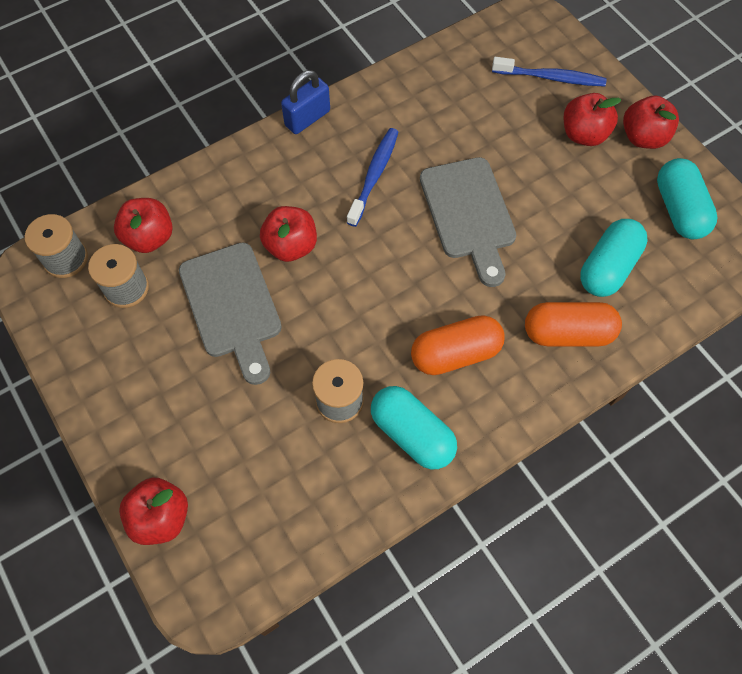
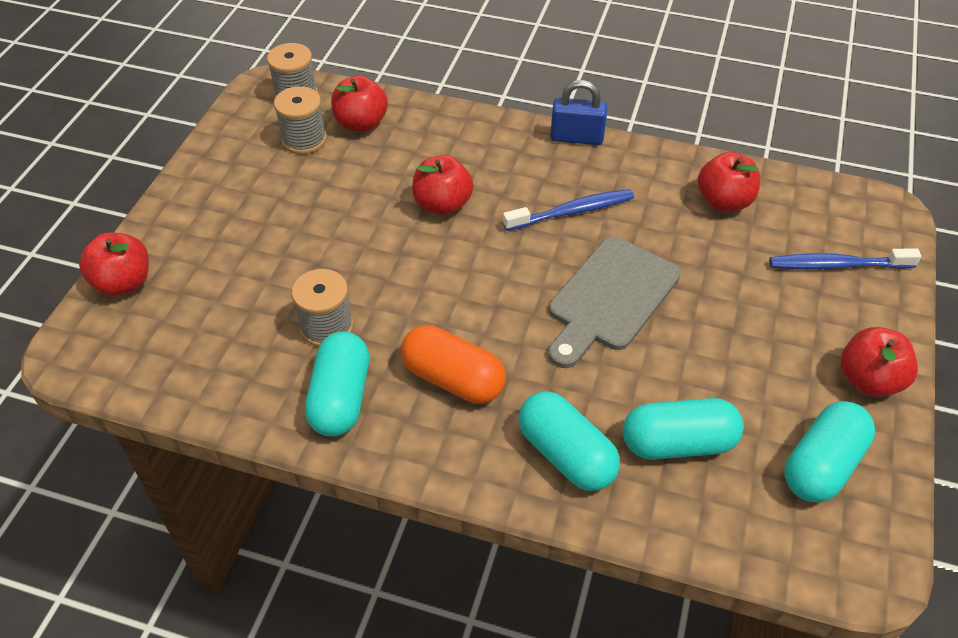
camera: 50 degrees right, 15 degrees down
(232, 306) = (349, 206): grey cutting board -> none
(551, 77) = (837, 265): blue toothbrush -> blue toothbrush turned 120 degrees clockwise
(567, 333) = (566, 455): orange capsule -> turquoise capsule
(583, 134) = (807, 330): red apple -> red apple (724, 201)

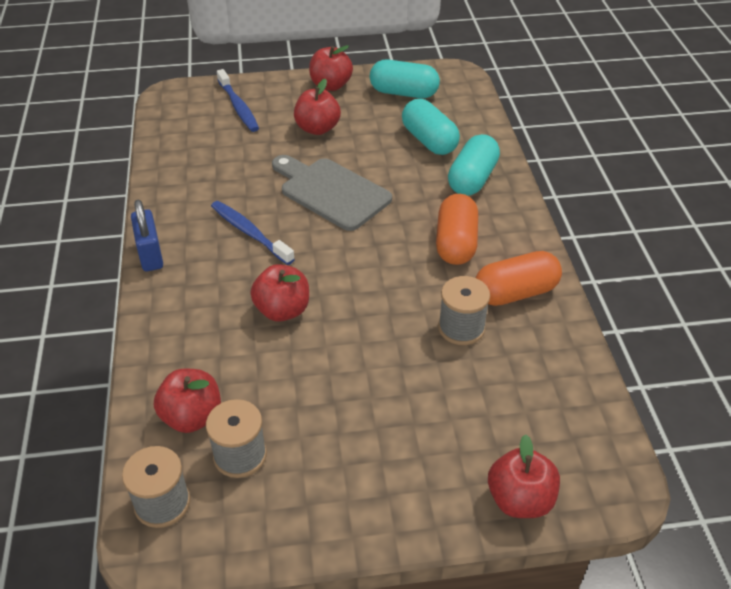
camera: 115 degrees left, 5 degrees down
(340, 398) = (515, 293): turquoise capsule -> orange capsule
(610, 298) = (331, 192): grey cutting board -> grey cutting board turned 150 degrees counterclockwise
(724, 201) = (197, 161): red apple -> red apple (317, 128)

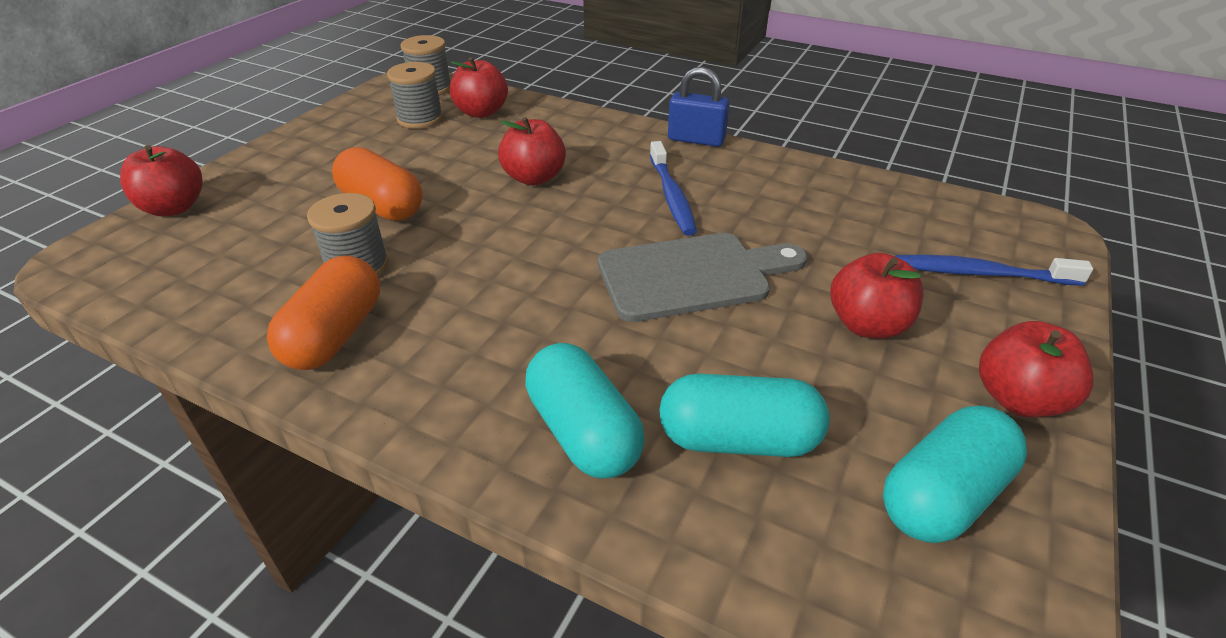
camera: 125 degrees right, 5 degrees down
(250, 233) = (672, 196): blue toothbrush -> blue toothbrush turned 90 degrees clockwise
(455, 243) = (475, 332): orange capsule -> orange capsule (382, 205)

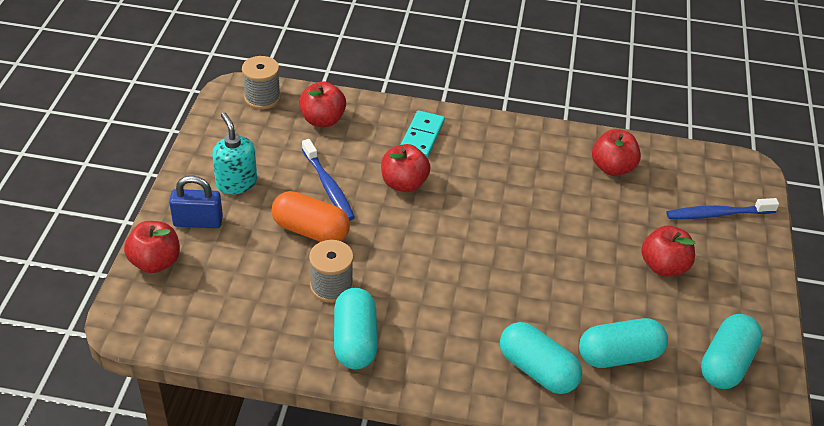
camera: 20 degrees left, 5 degrees up
(335, 335) = (355, 340): orange capsule -> turquoise capsule
(337, 151) = (236, 183): none -> turquoise soap dispenser
(420, 119) = (278, 136): grey spool -> none
(588, 139) = (422, 136): none -> turquoise domino
(672, 196) = (508, 184): blue toothbrush -> blue toothbrush (328, 186)
(692, 276) = (550, 250): grey cutting board -> none
(696, 140) = (501, 123): blue padlock -> blue padlock (198, 222)
(1018, 399) = (752, 299): red apple -> red apple (612, 168)

